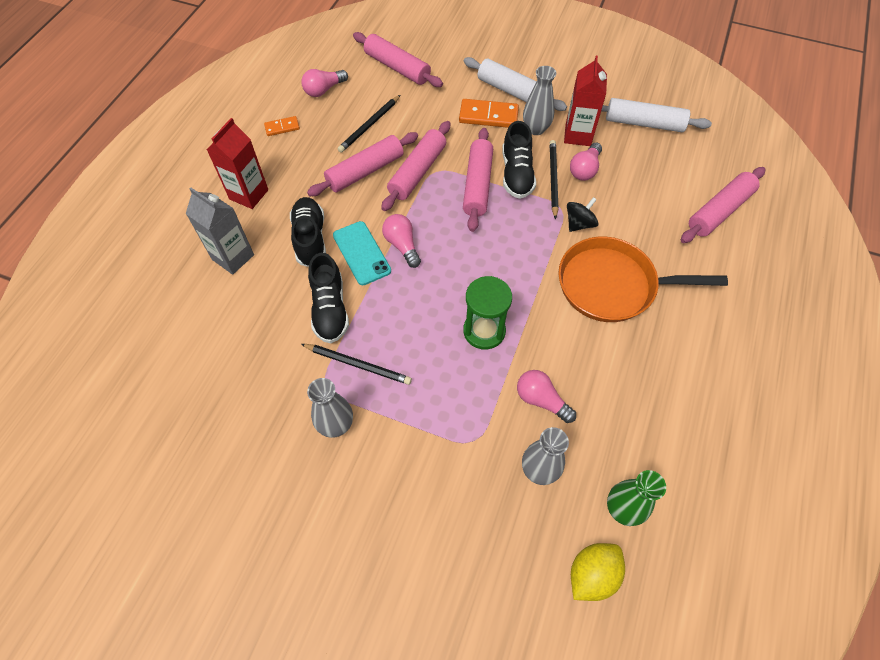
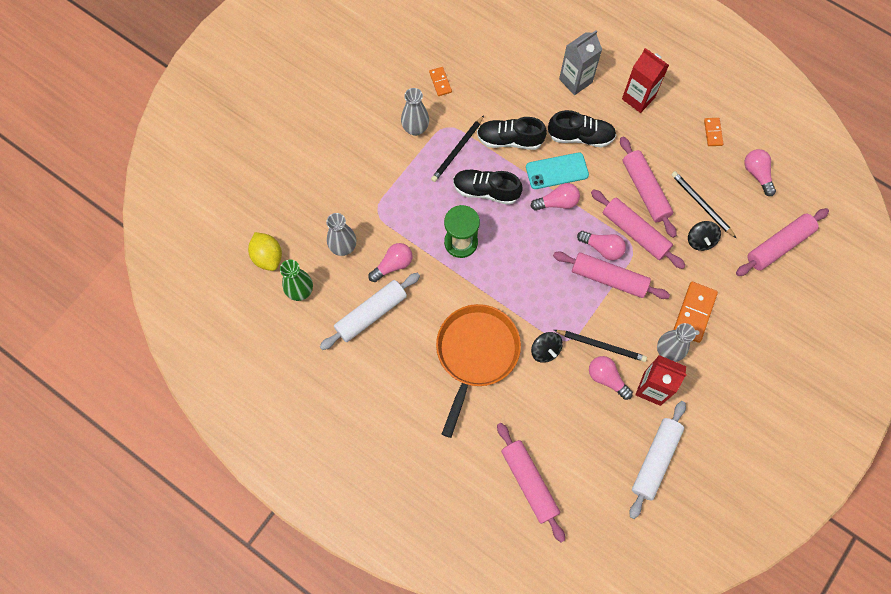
camera: 105 degrees right, 10 degrees up
(256, 411) = (440, 82): none -> orange domino
(410, 121) = (700, 240): none -> black spinning top
(445, 196) = (602, 248): none -> pink light bulb
(512, 92) = (724, 346): white rolling pin -> white rolling pin (371, 314)
(516, 174) = (614, 316): black shoe -> black shoe (486, 191)

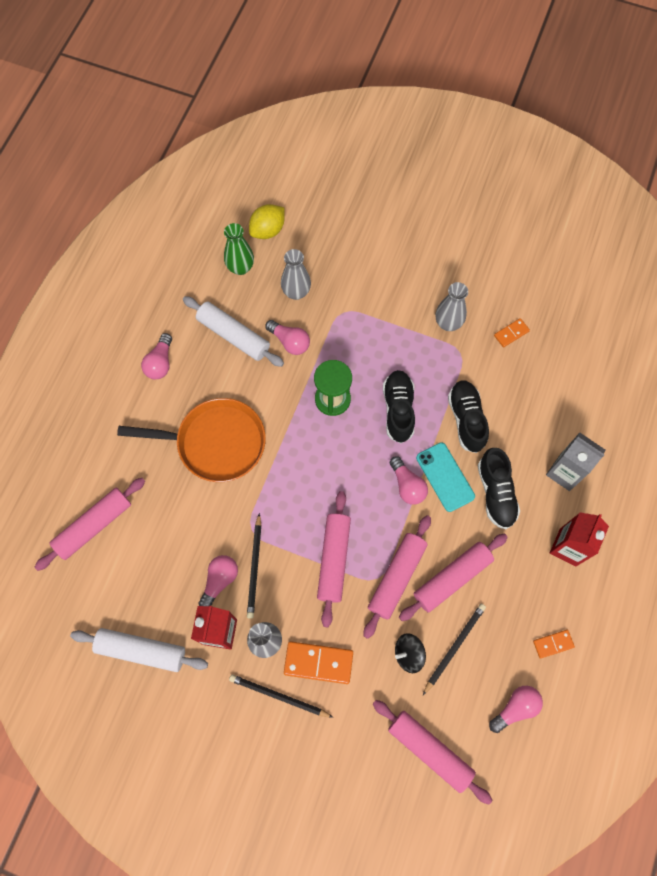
camera: 75 degrees right, 0 degrees up
(457, 150) = (437, 370): black pencil -> black pencil (279, 696)
(545, 350) = (235, 510): black spinning top -> none
(602, 248) = (367, 545): pink light bulb -> pink light bulb (160, 363)

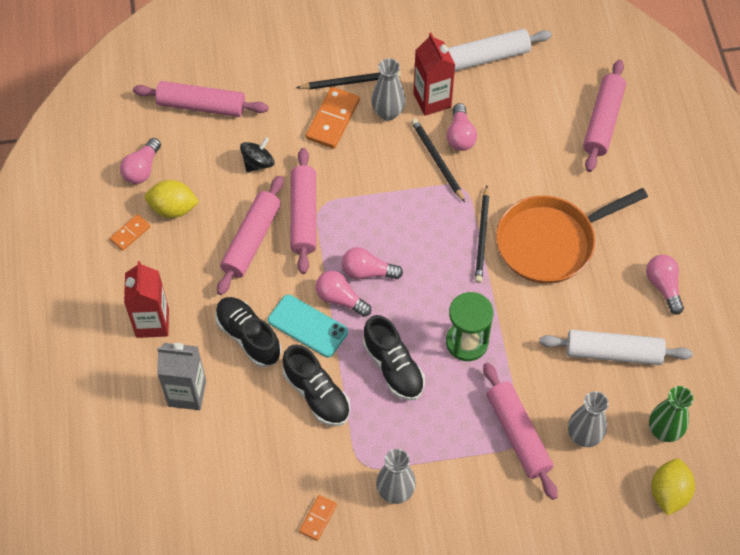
camera: 150 degrees right, 10 degrees down
(290, 342) = (551, 377): pink light bulb -> pink light bulb (367, 272)
(318, 662) = (333, 120): orange domino -> orange domino turned 45 degrees counterclockwise
(334, 559) = (370, 201): pink rolling pin -> pink rolling pin (518, 434)
(454, 647) = (220, 187): black pencil -> black pencil (482, 236)
(505, 648) = (173, 209): none -> yellow lemon

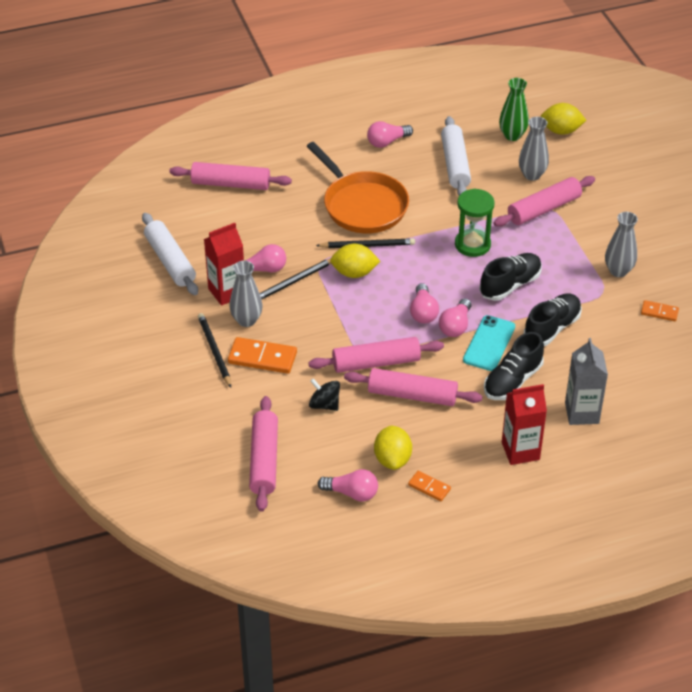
camera: 100 degrees left, 15 degrees down
(440, 217) = (354, 273): none -> yellow lemon

